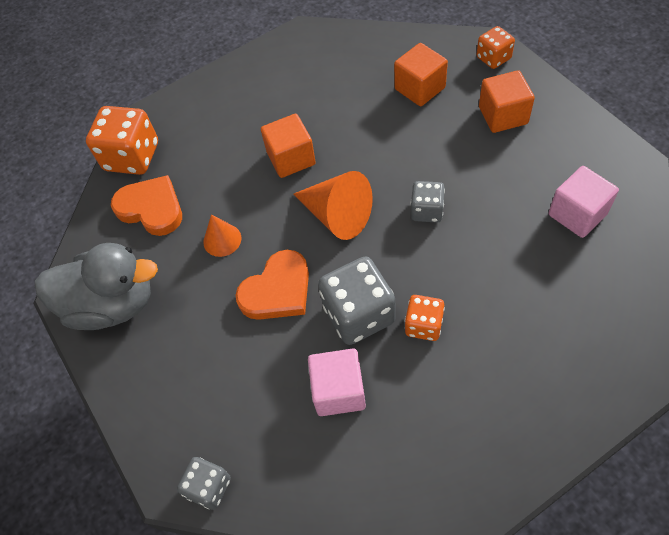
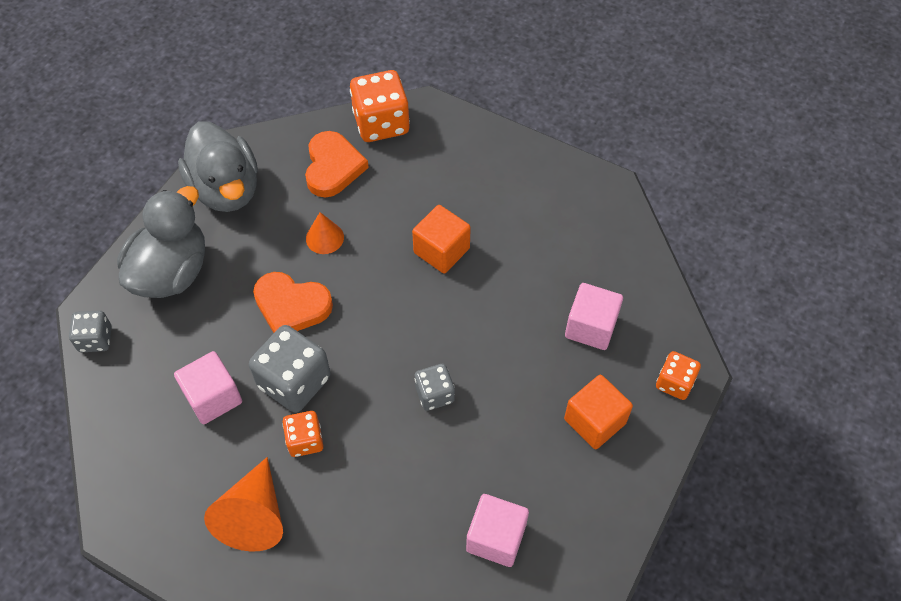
camera: 55 degrees right, 0 degrees up
(175, 385) = (171, 272): none -> grey duck
(337, 215) = (393, 318): orange cone -> orange cone (254, 515)
(420, 88) = (591, 327): orange cube -> pink cube

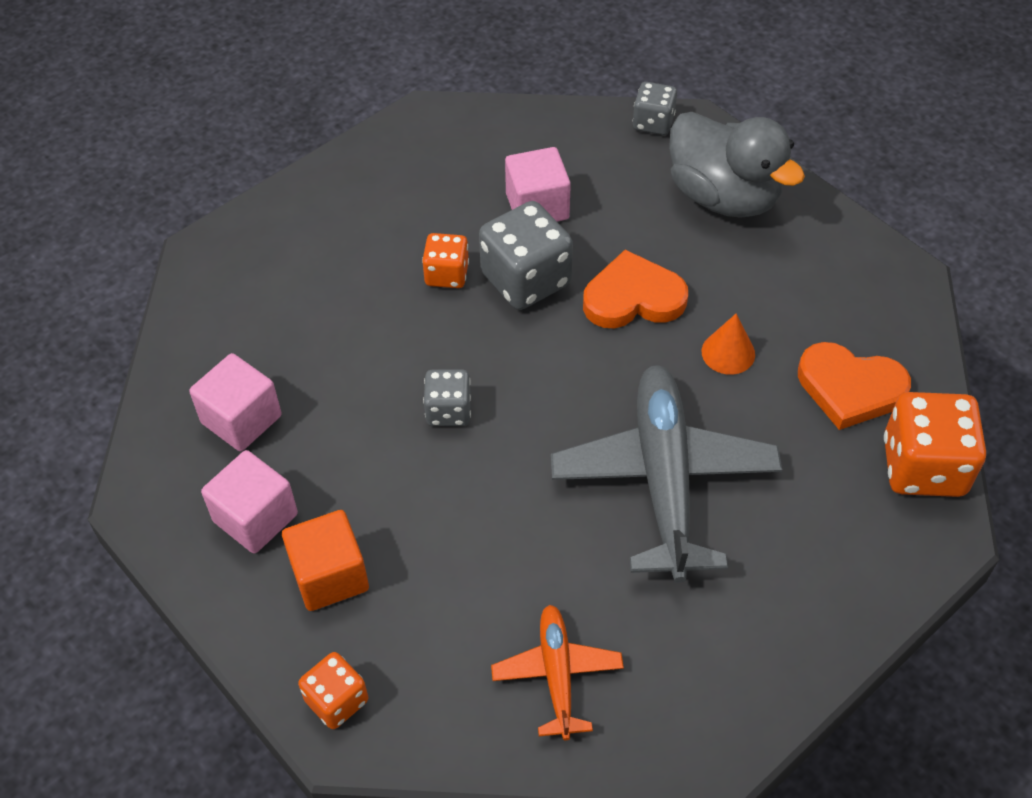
camera: 110 degrees right, 5 degrees down
(226, 189) = (840, 267): grey duck -> none
(254, 515) = (381, 216): orange cone -> none
(291, 306) = (633, 297): orange heart -> orange heart turned 45 degrees clockwise
(441, 250) = (663, 479): orange cube -> grey plane
(591, 327) = (469, 624): pink cube -> pink cube (255, 518)
(600, 271) = (557, 674): none -> orange plane

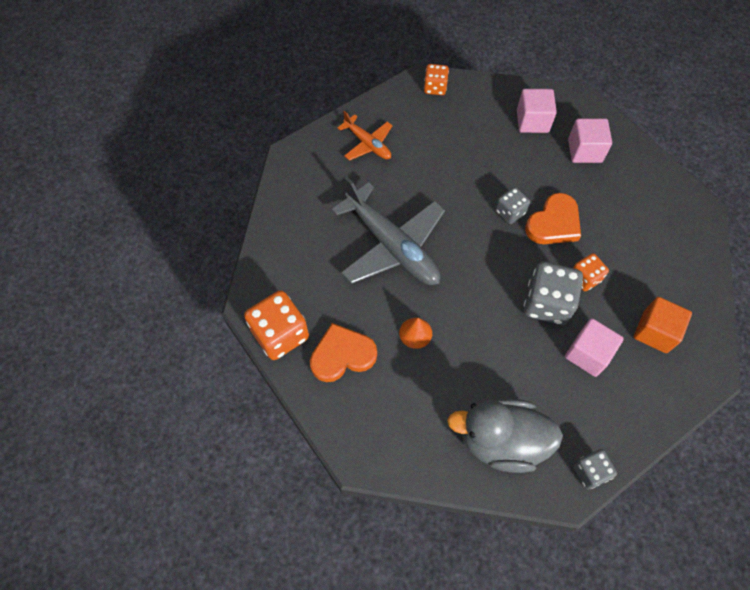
camera: 140 degrees right, 10 degrees up
(329, 576) = (482, 121): orange cube -> orange cube (655, 332)
(633, 297) = (487, 331): orange heart -> orange heart (554, 223)

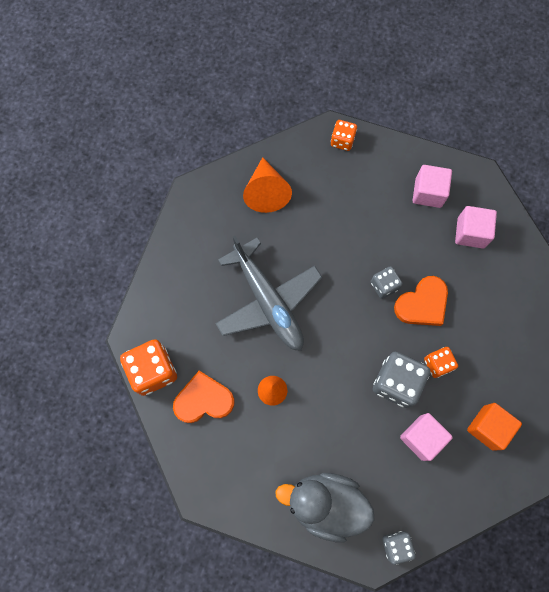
camera: 10 degrees right, 10 degrees up
(368, 144) = (266, 192): orange plane -> orange cone

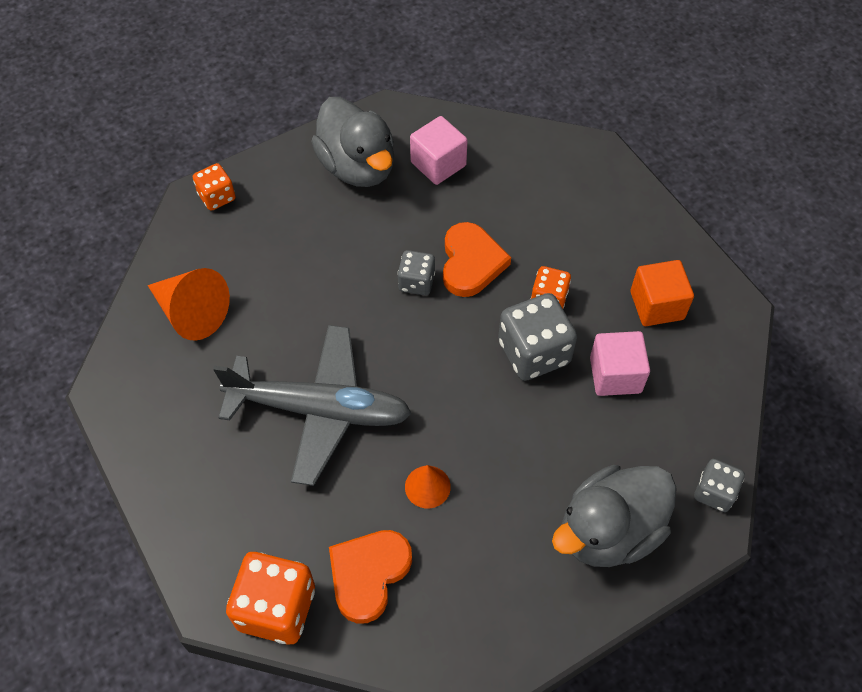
camera: 50 degrees left, 15 degrees down
(428, 193) = (357, 167): pink cube -> grey duck

